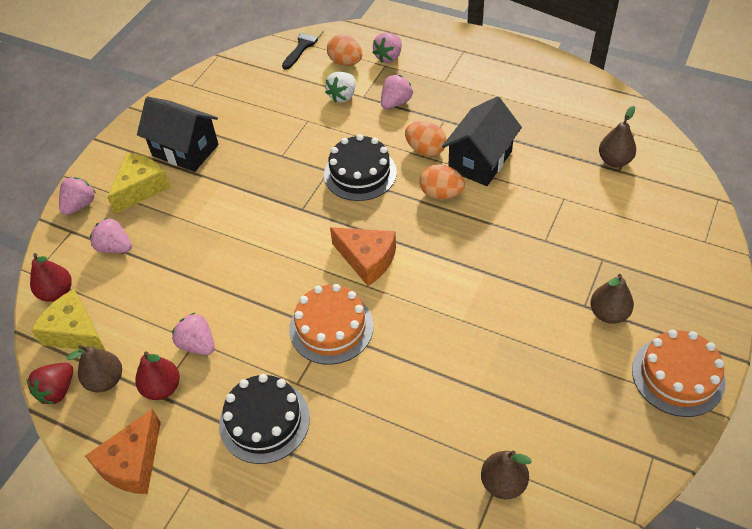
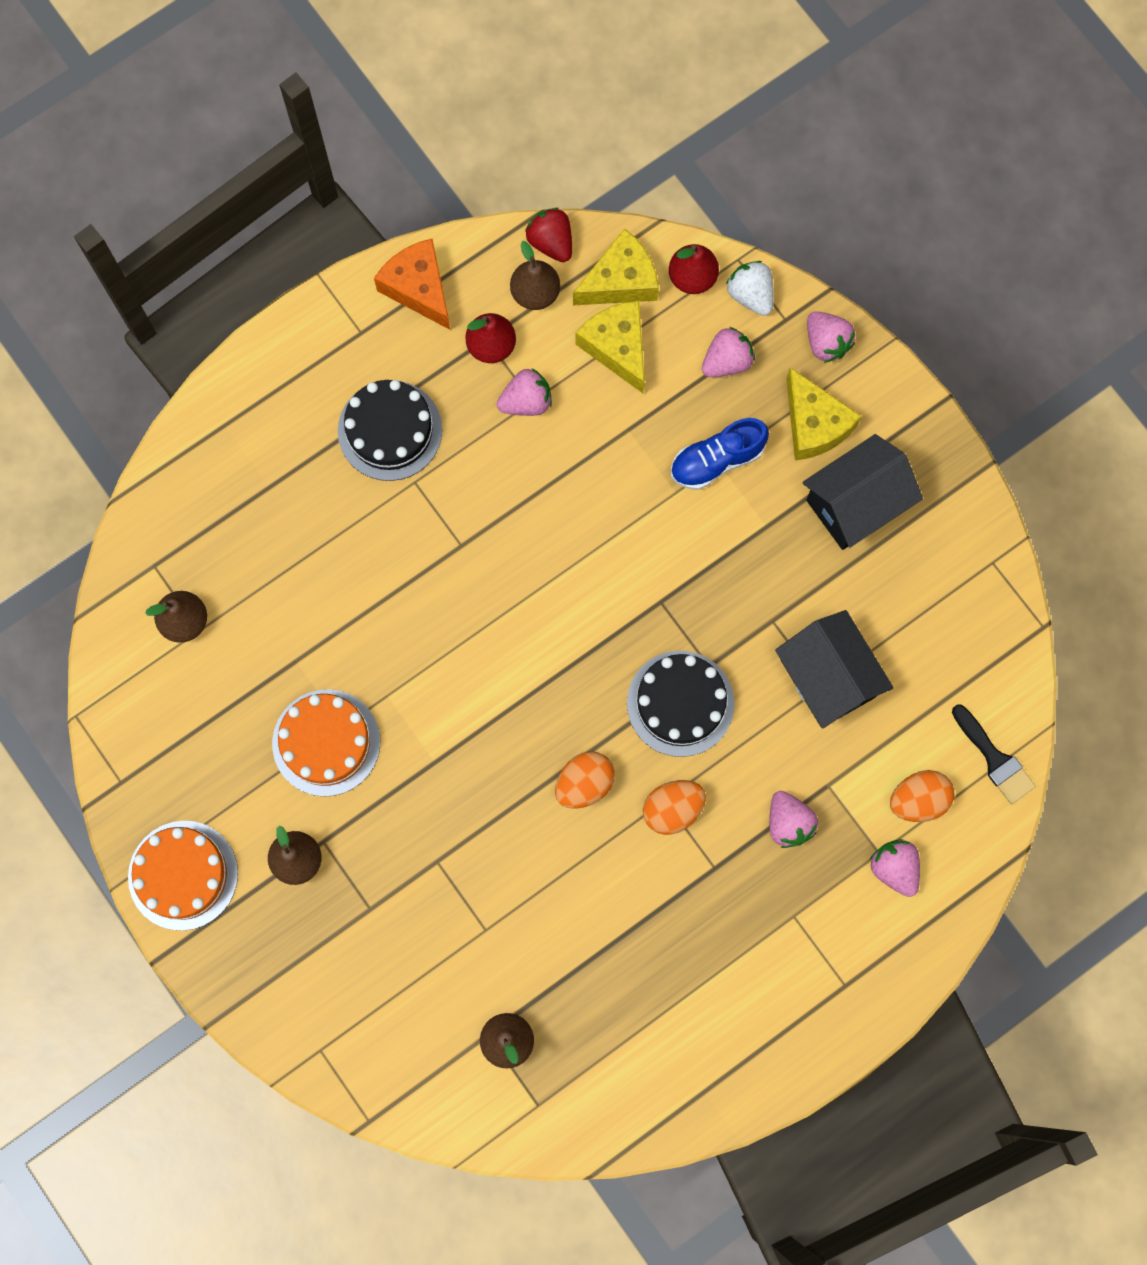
camera: 115 degrees right, 25 degrees up
(130, 311) = (617, 347): none -> yellow cheese
(189, 223) = (717, 460): none -> blue shoe
(331, 327) = (463, 550): orange cake -> orange cake (326, 742)
(343, 96) = (845, 758): white strawberry -> white strawberry (750, 295)
(367, 260) = (534, 638): orange cheese -> none
(480, 161) = (610, 867): black house -> black house (828, 678)

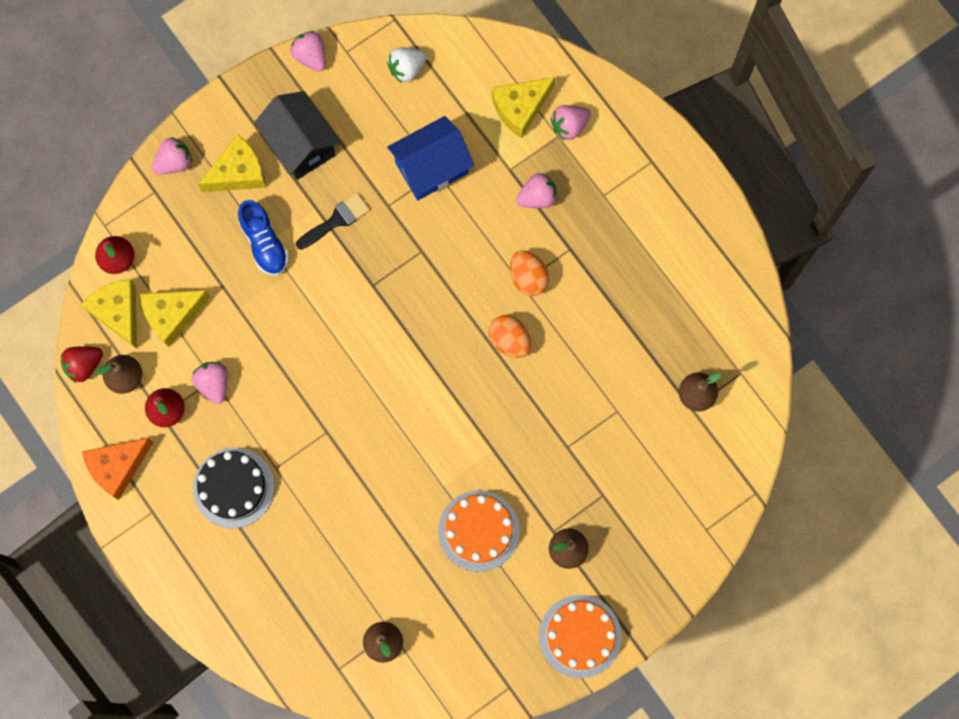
camera: 90 degrees left, 0 degrees up
(680, 703) = (449, 271): black cake -> none
(727, 361) = (186, 235): pink strawberry -> pink strawberry (311, 56)
(750, 295) = (134, 216): white strawberry -> white strawberry (407, 69)
(828, 678) = (431, 168): black house -> blue house
(918, 800) = (520, 108): orange egg -> yellow cheese
(994, 759) = (490, 56): black brush -> black brush (336, 220)

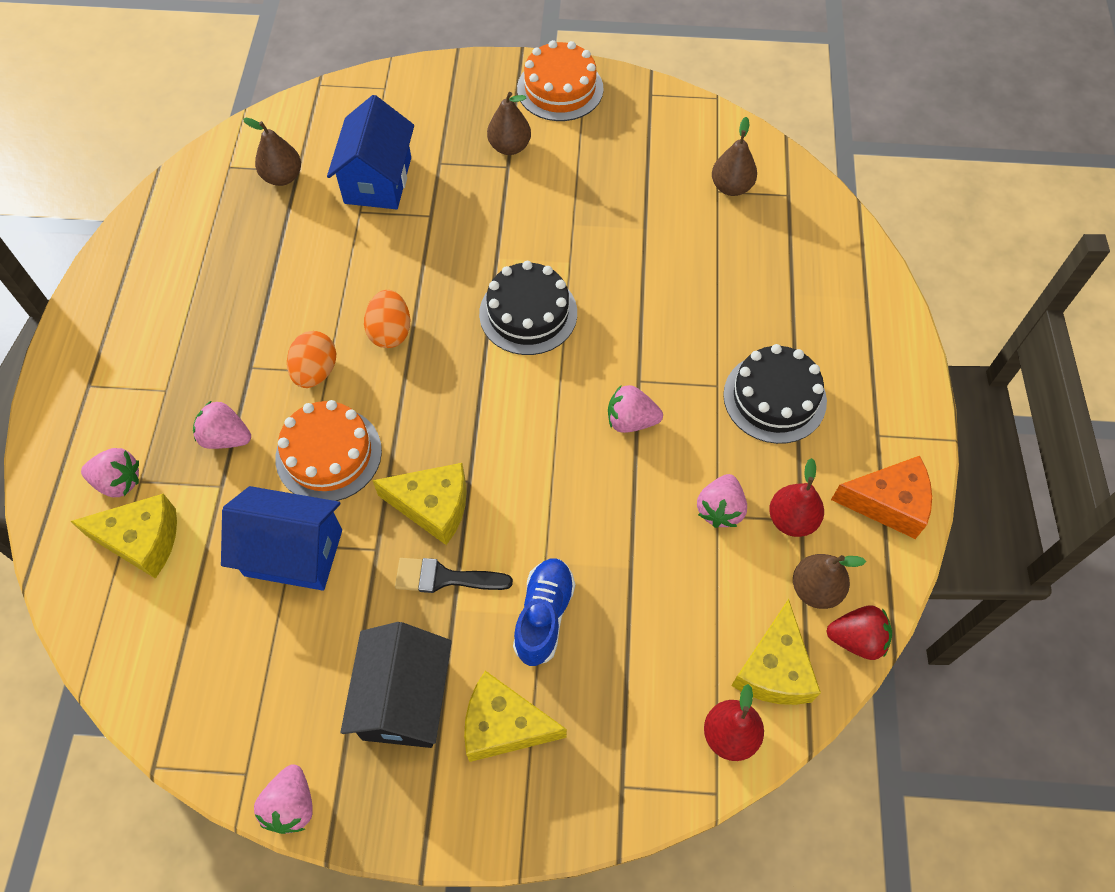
camera: 140 degrees left, 15 degrees down
(172, 315) = (712, 616): yellow cheese -> yellow cheese (433, 506)
(174, 162) = (569, 805): pink strawberry -> pink strawberry (631, 420)
(407, 69) = (204, 689): white strawberry -> none
(436, 424) = (528, 313): none -> black cake
(479, 531) = (571, 208): orange cake -> orange cake (328, 454)
(630, 445) = (378, 180): none -> blue house

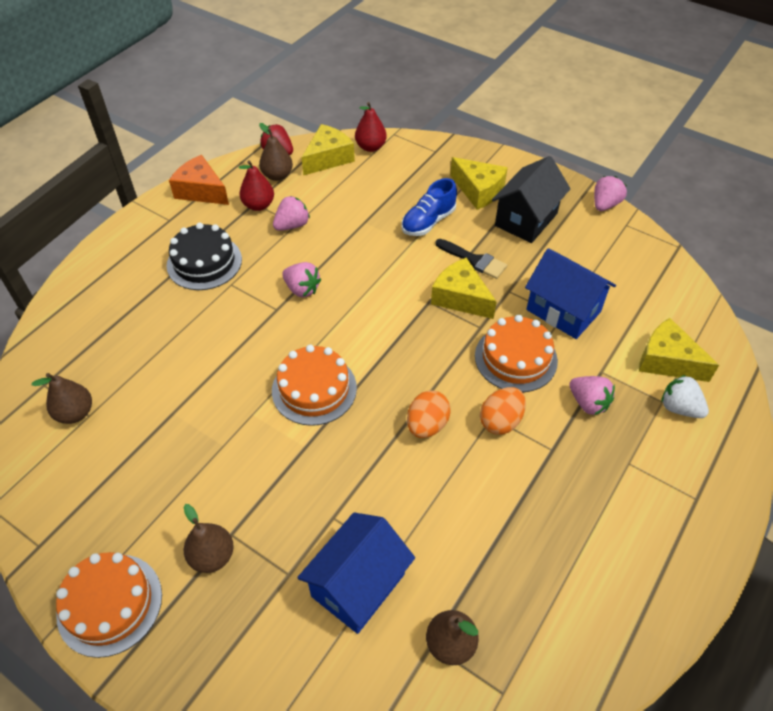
camera: 150 degrees left, 10 degrees down
(118, 481) = (679, 408): pink strawberry -> white strawberry
(528, 313) = (314, 389): black cake -> orange cake

